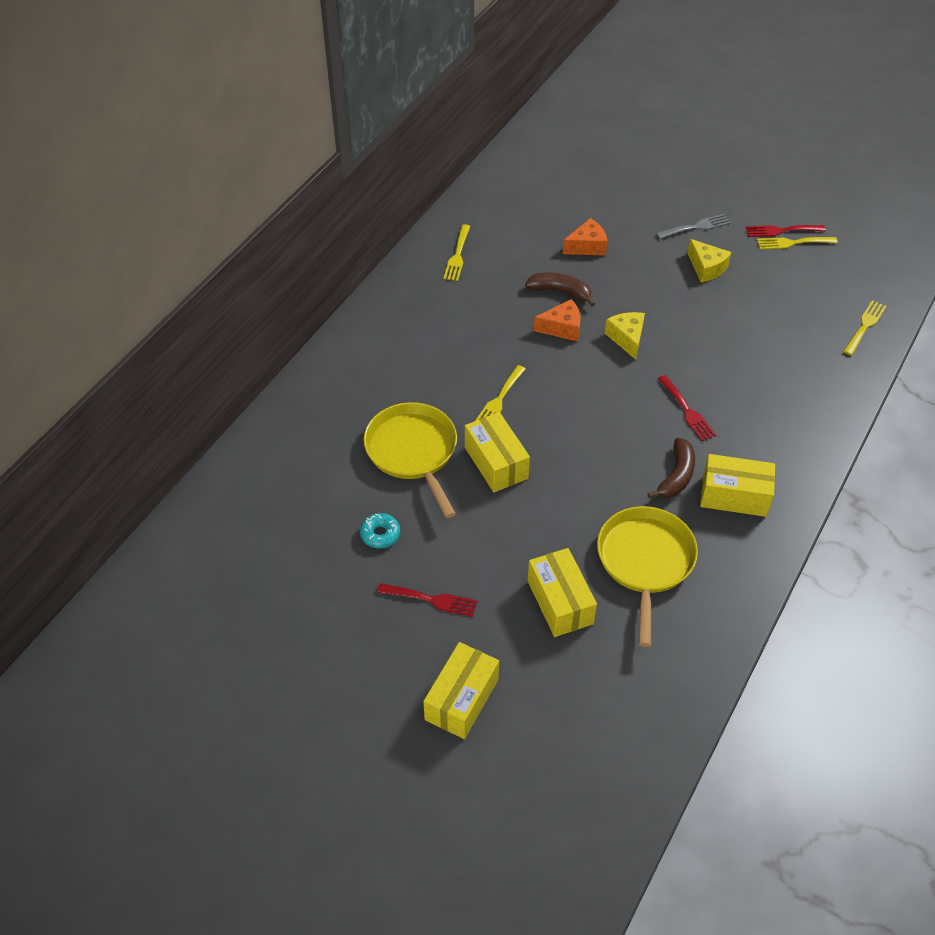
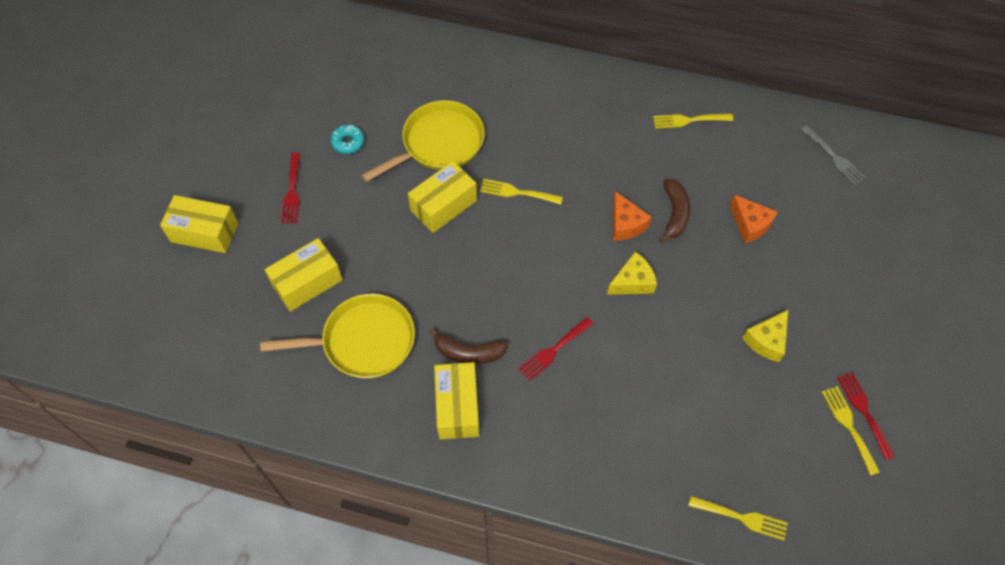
camera: 75 degrees right, 10 degrees up
(696, 227) = (828, 322): grey fork -> grey fork (834, 157)

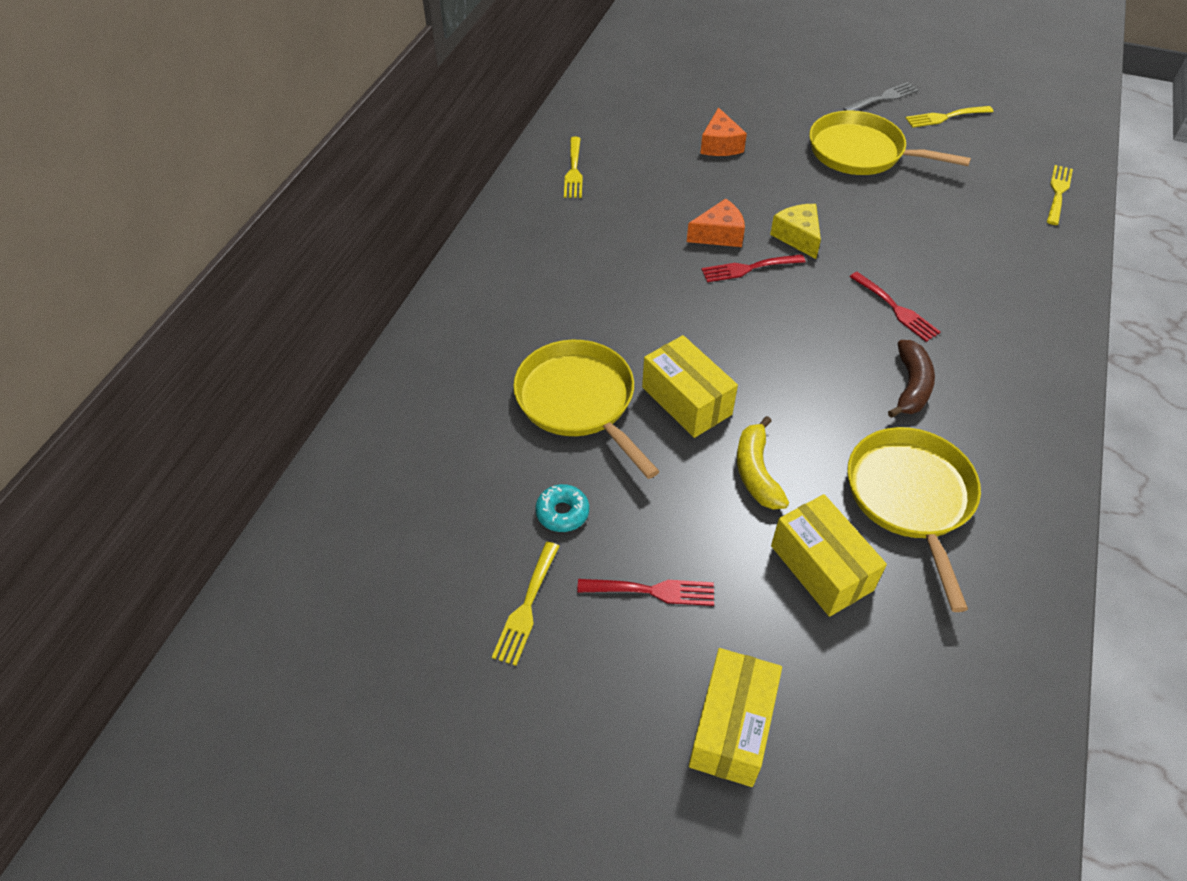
camera: 85 degrees left, 10 degrees down
(382, 247) = (756, 472): none -> yellow banana
(457, 407) = (988, 401): yellow box -> none
(517, 192) = (668, 325): yellow fork -> yellow fork (526, 607)
(674, 213) = (705, 196): brown banana -> none
(750, 224) = (720, 145): orange cheese -> orange cheese turned 120 degrees clockwise
(766, 341) = (861, 152): yellow cheese -> yellow pan
(834, 157) = (637, 81): grey fork -> grey fork (883, 98)
(864, 411) = (928, 106): red fork -> red fork (748, 268)

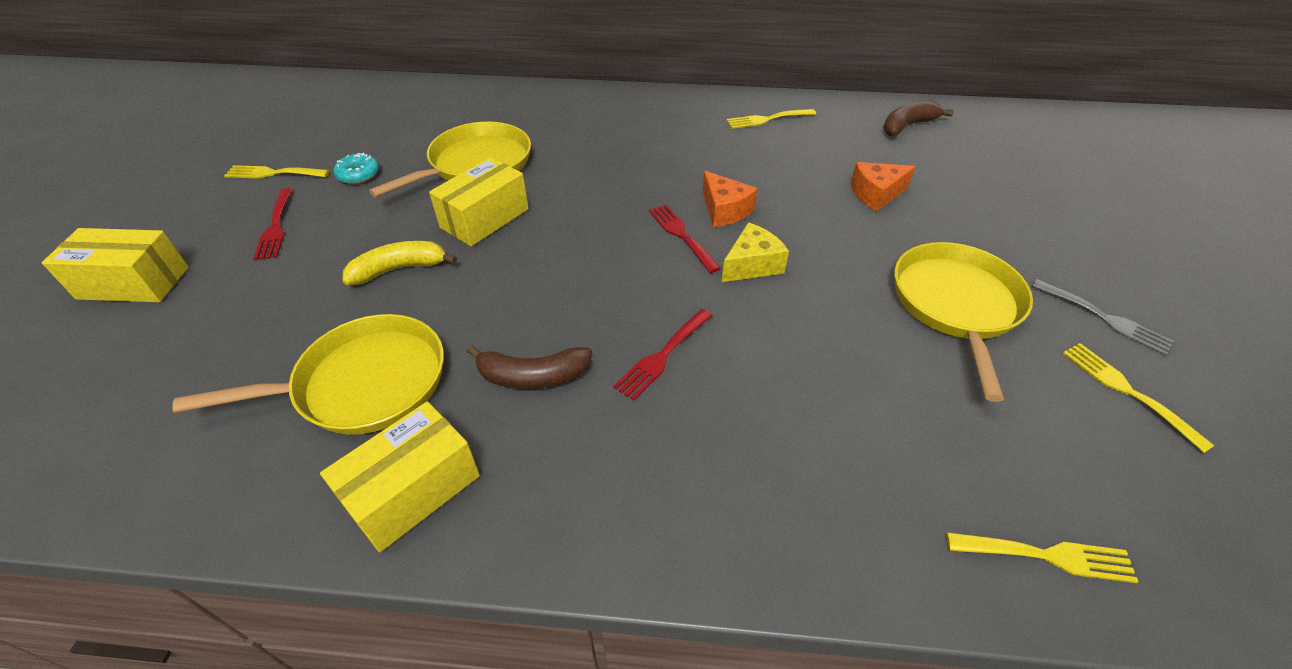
camera: 75 degrees right, 5 degrees down
(621, 94) = (907, 126): none -> brown banana
(821, 568) = (281, 321): yellow box -> yellow box (413, 490)

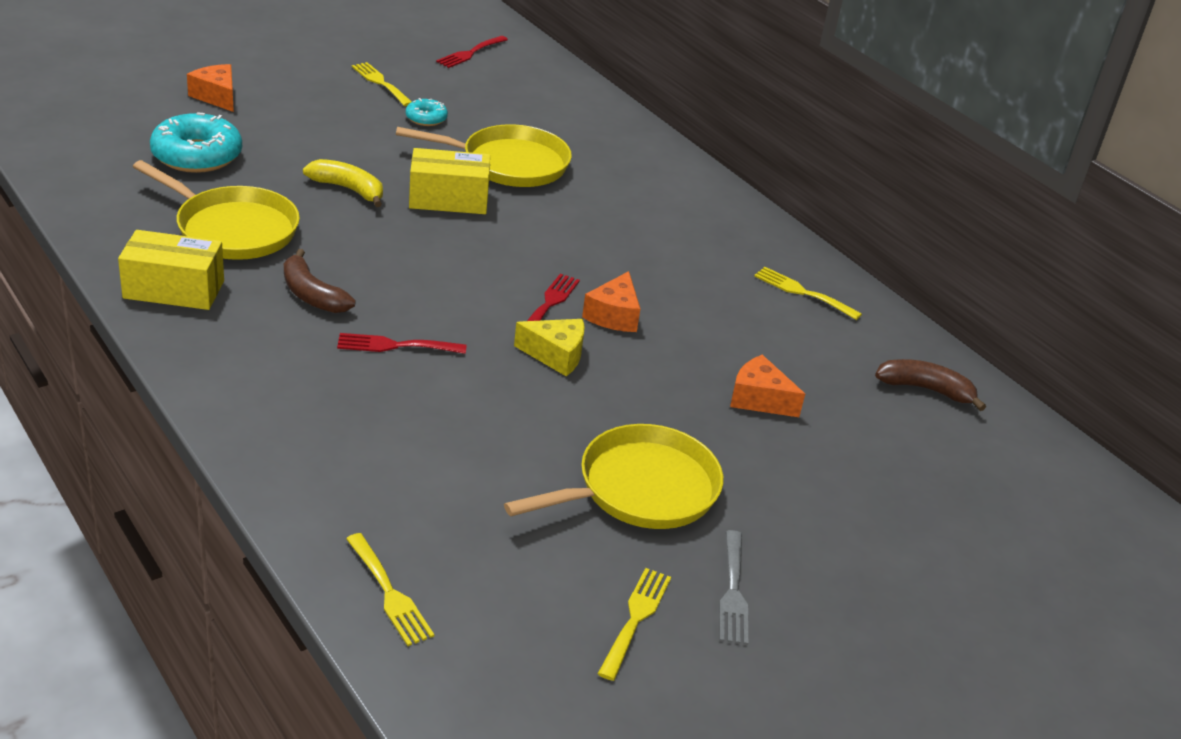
camera: 45 degrees right, 10 degrees down
(133, 283) = (216, 96): yellow box -> orange cheese
(207, 348) = (197, 155): none -> turquoise donut
(275, 227) = (328, 117): red fork -> red fork (470, 53)

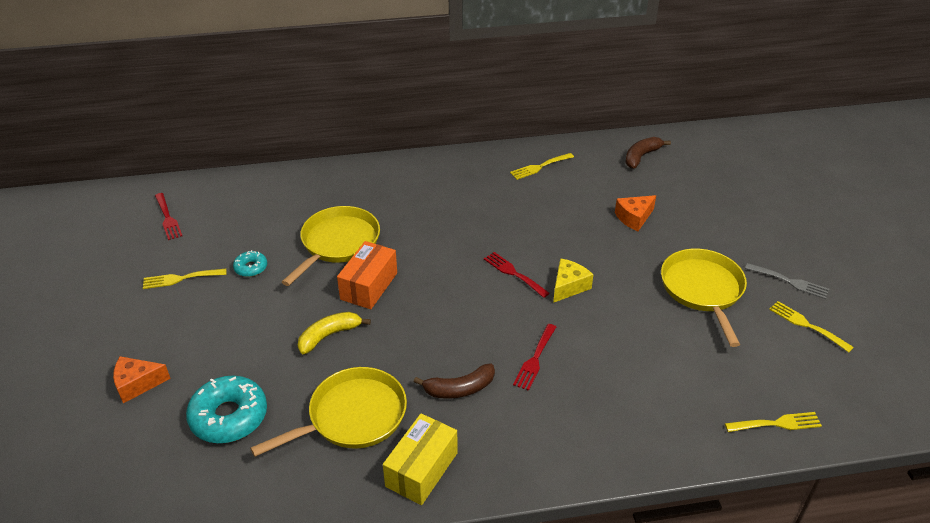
camera: 60 degrees left, 5 degrees up
(448, 199) = (369, 286): yellow box -> orange box
(614, 315) = (536, 249): orange cheese -> none

